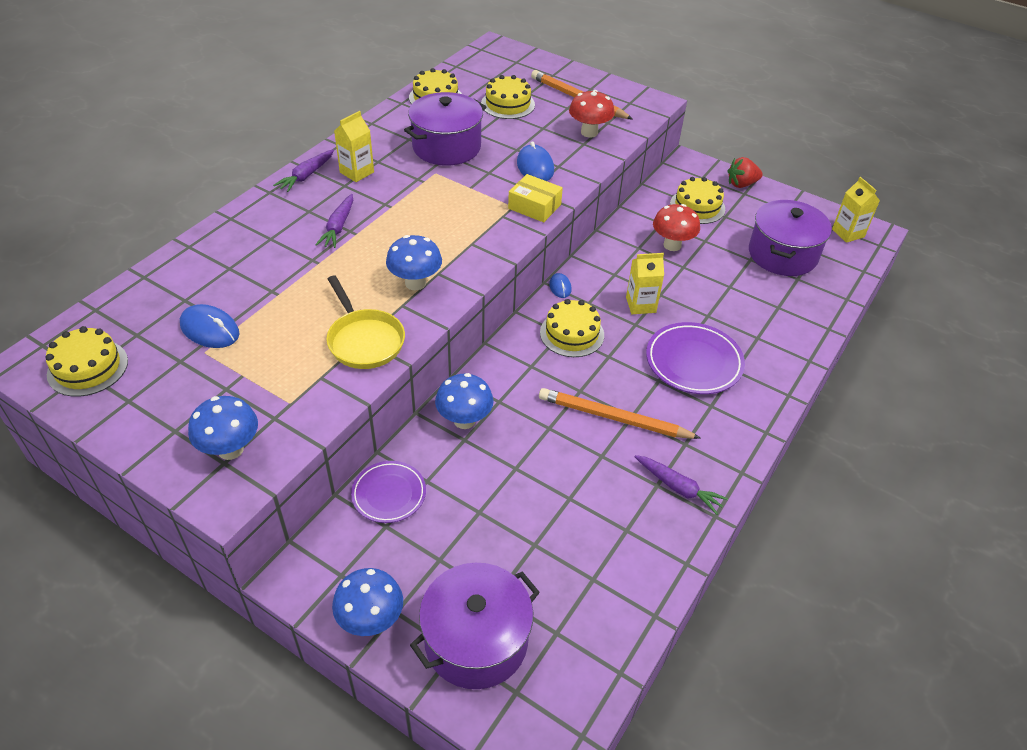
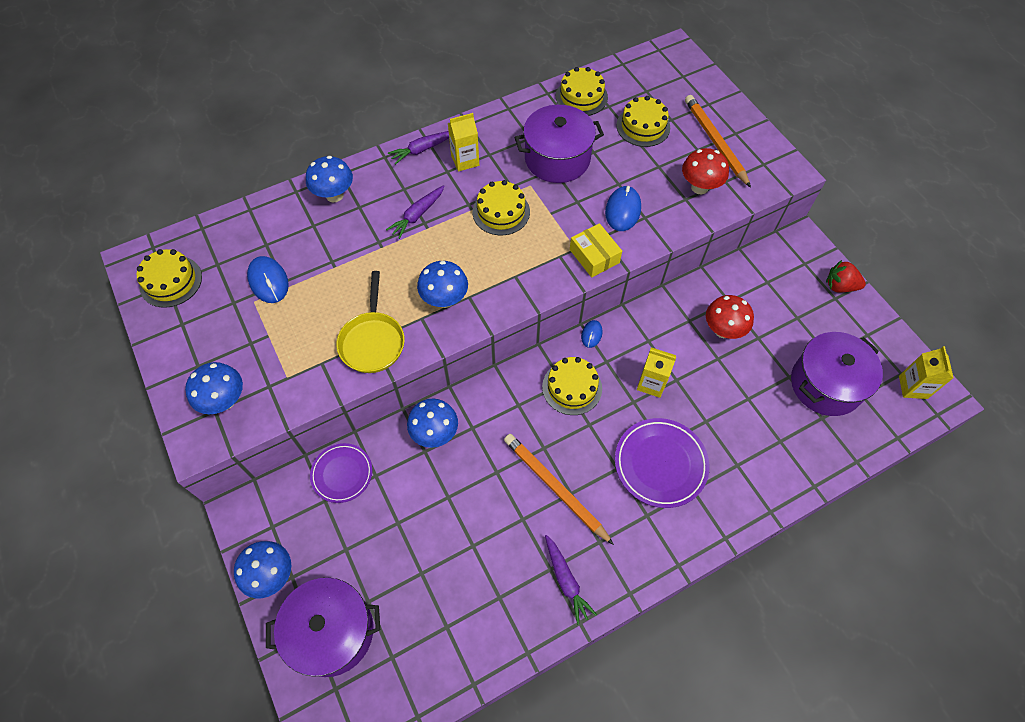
camera: 30 degrees right, 15 degrees up
(236, 237) = (334, 195): none -> blue mushroom
(697, 206) = (776, 296): yellow cake -> yellow cake (501, 212)

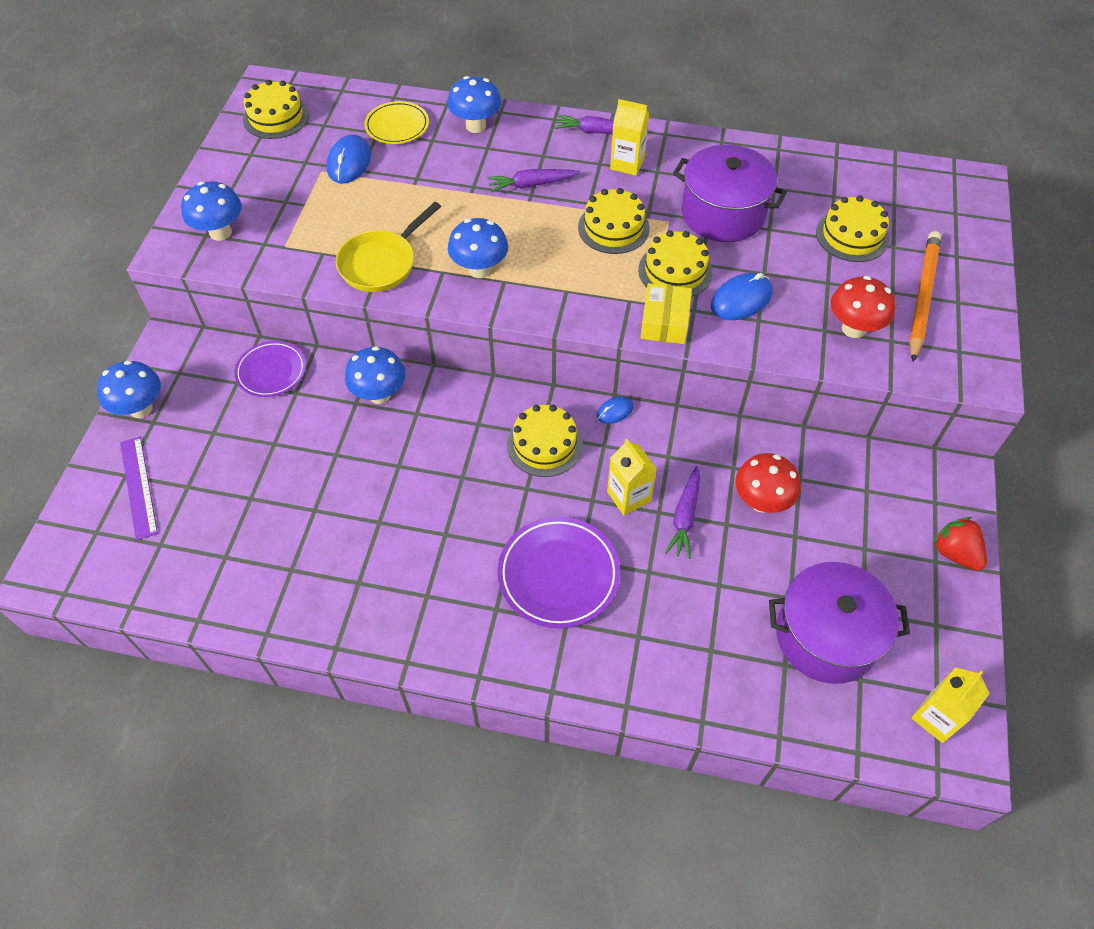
camera: 40 degrees right, 5 degrees down
(276, 230) = (397, 126): none -> yellow plate
(332, 631) = (138, 487): purple pot -> purple ruler
(555, 488) = (436, 518): orange pencil -> none
(566, 581) = (361, 603): purple carrot -> purple carrot (685, 517)
(581, 97) = (812, 171): yellow cake -> yellow cake (675, 271)

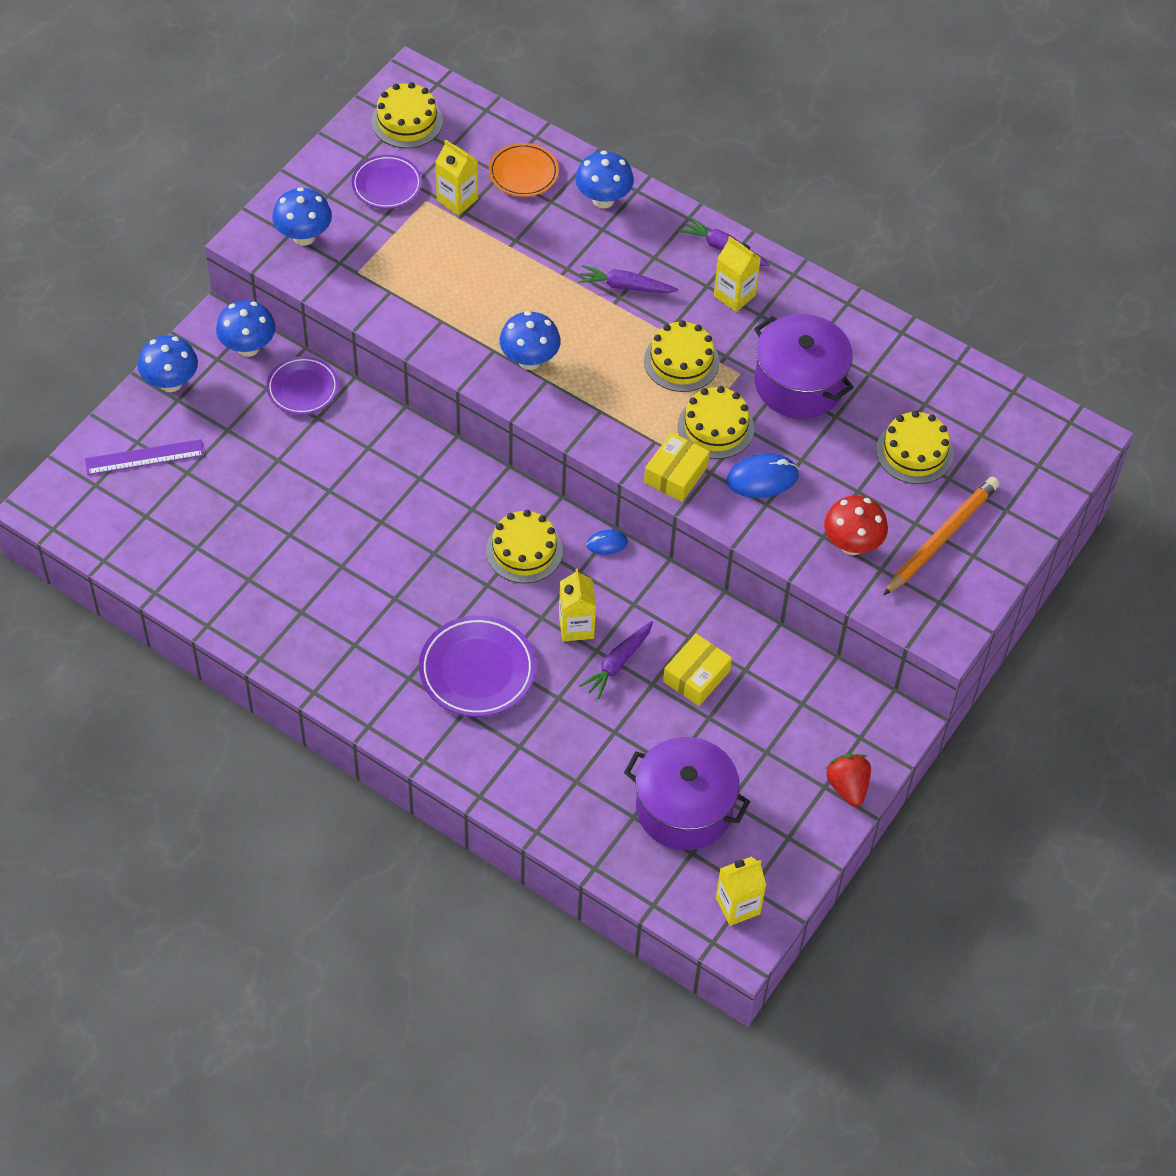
camera: 20 degrees right, 0 degrees up
(138, 487) = (144, 457): purple ruler -> purple ruler turned 75 degrees clockwise
(280, 169) = (387, 185): none -> purple plate
(349, 162) = (457, 200): blue mouse -> yellow carton
(379, 394) = (393, 447): blue mushroom -> blue mushroom (248, 347)
(381, 263) = (440, 322): yellow pan -> none
(397, 126) = (523, 173): yellow plate -> orange plate
(761, 501) = (696, 676): red mushroom -> yellow box

